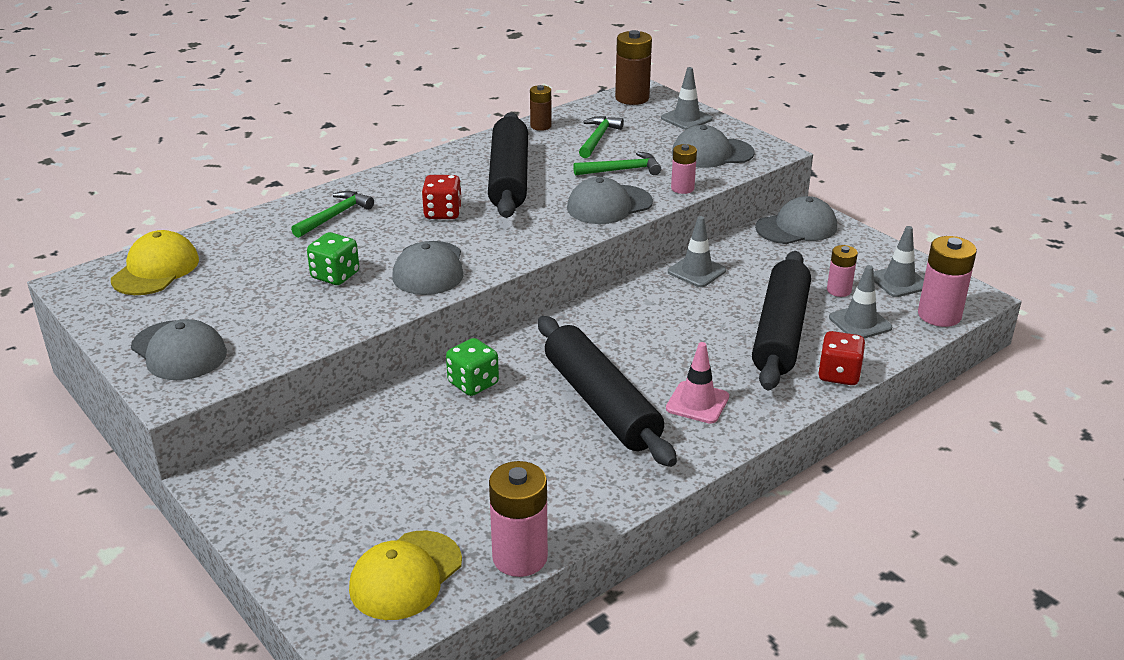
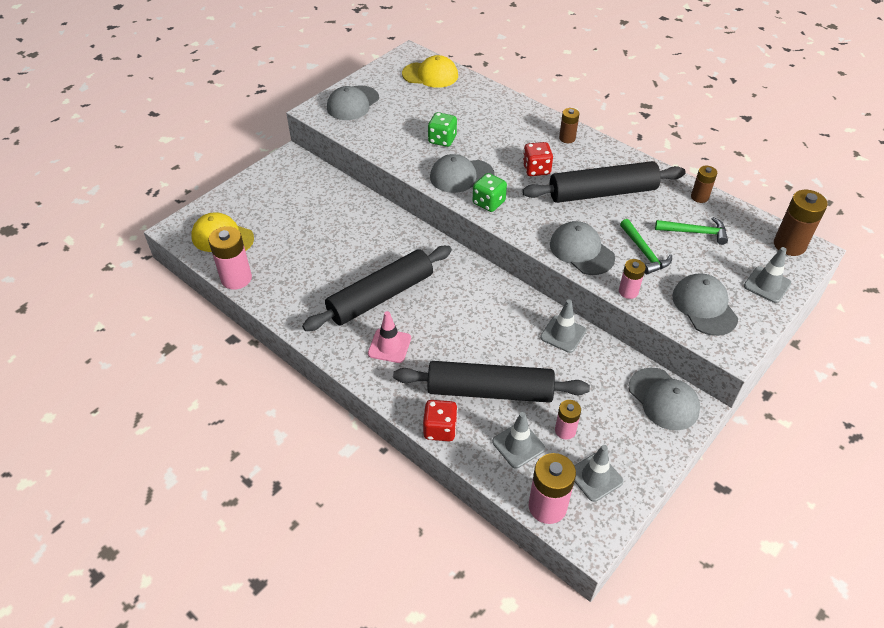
camera: 80 degrees right, 15 degrees up
(334, 216) = (514, 124): green hammer -> none
(389, 184) = (567, 138): none -> brown battery
(473, 383) = (390, 235): green dice -> green dice (488, 203)

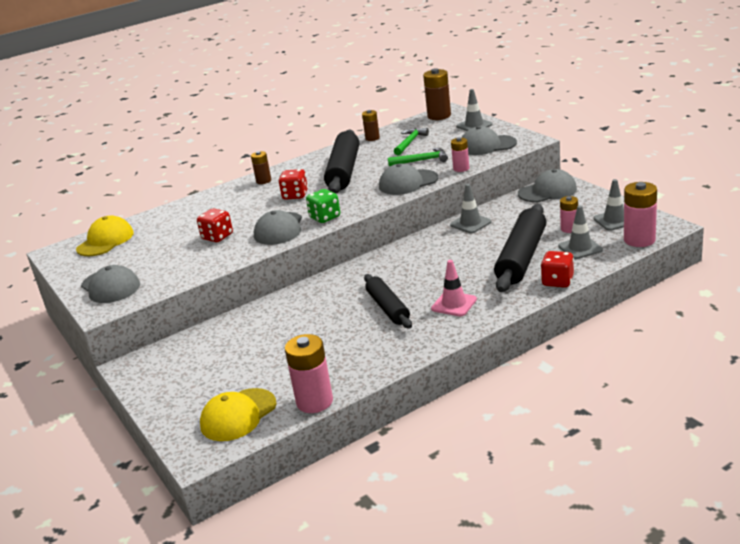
camera: 70 degrees left, 20 degrees down
(381, 297) = (388, 308): black rolling pin -> black rolling pin, size x0.63
(442, 140) = (217, 237): green dice -> red dice

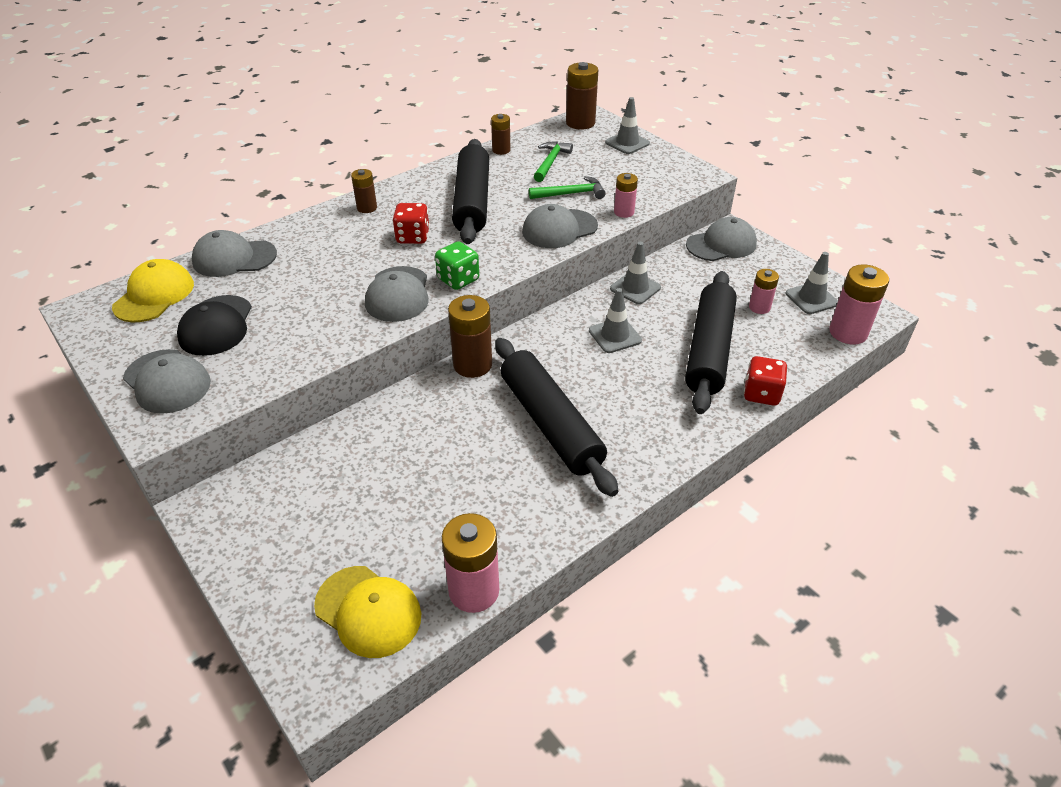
camera: 10 degrees left, 15 degrees up
(147, 254) = (216, 326): none -> black cap
(217, 237) = (314, 301): red dice -> none
(238, 415) = (368, 611): yellow cap -> yellow cap turned 90 degrees counterclockwise
(334, 277) = (472, 365): none -> brown battery
(388, 308) = (551, 424): black rolling pin -> black rolling pin, size x1.60
(454, 304) = (636, 423): pink traffic cone -> none
(487, 145) = (649, 177): grey cap -> grey cap (234, 258)
(580, 248) = (778, 340): grey traffic cone -> grey traffic cone (615, 336)

